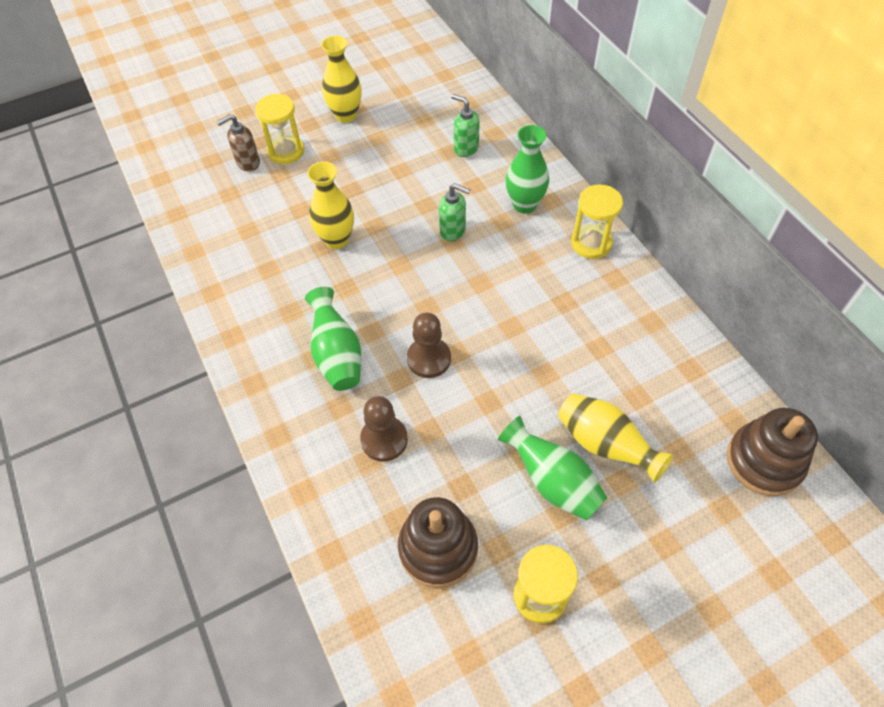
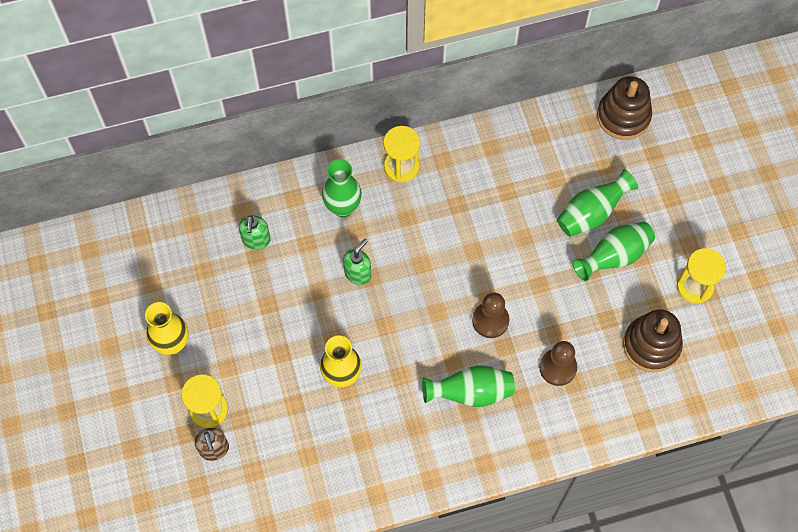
camera: 80 degrees left, 10 degrees up
(465, 148) = (256, 240): green soap dispenser -> green soap dispenser turned 45 degrees counterclockwise
(604, 444) = (591, 213): yellow vase -> green vase

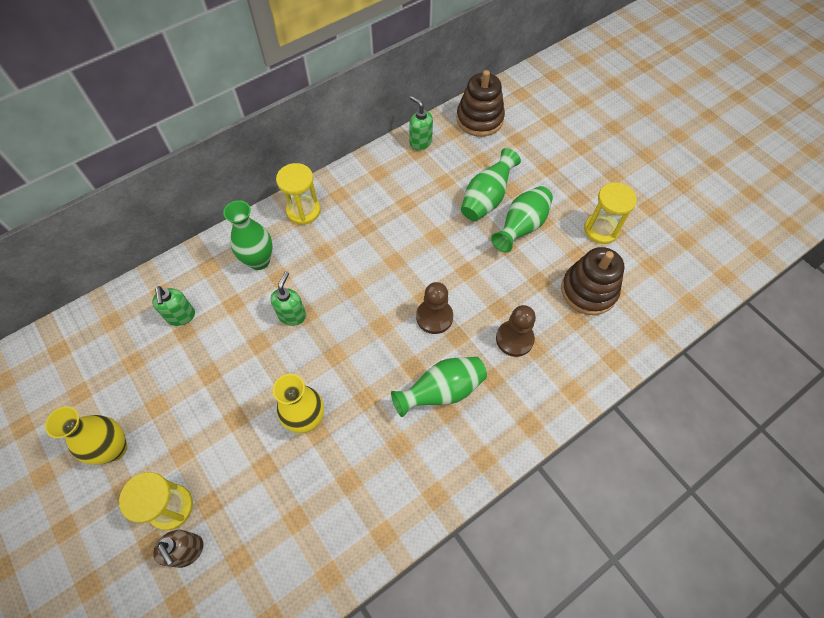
camera: 20 degrees left, 5 degrees down
(548, 125) = (420, 142): none -> green soap dispenser

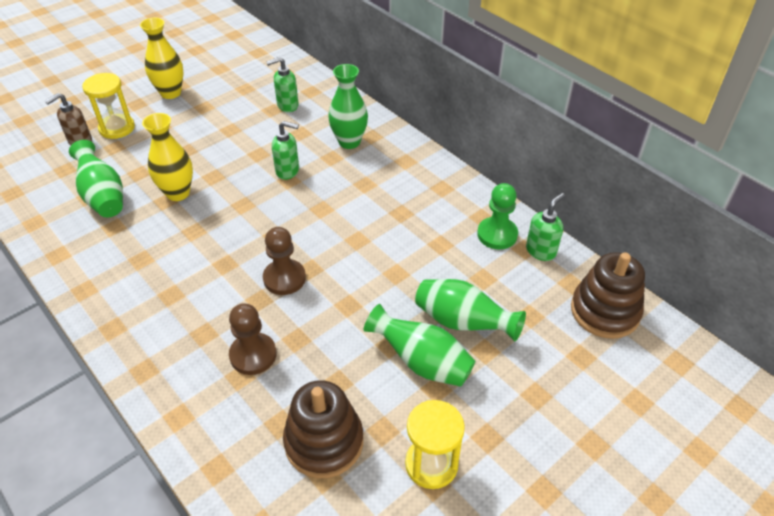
camera: 85 degrees right, 15 degrees down
(303, 211) = (415, 164): yellow hourglass -> none
(400, 166) = (497, 234): none -> green pawn
(442, 391) = (194, 289): green vase -> green vase (103, 196)

